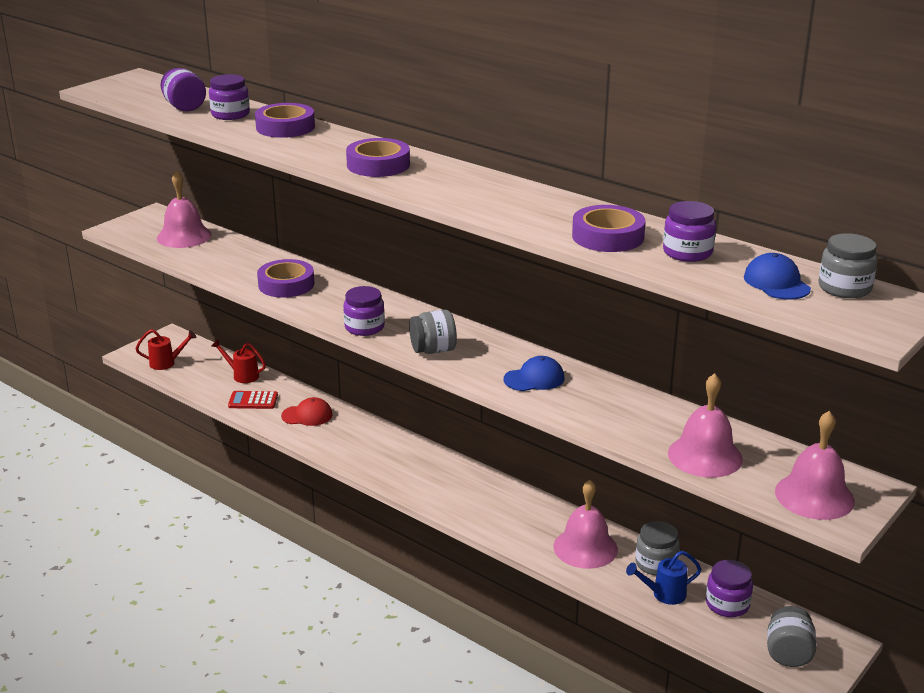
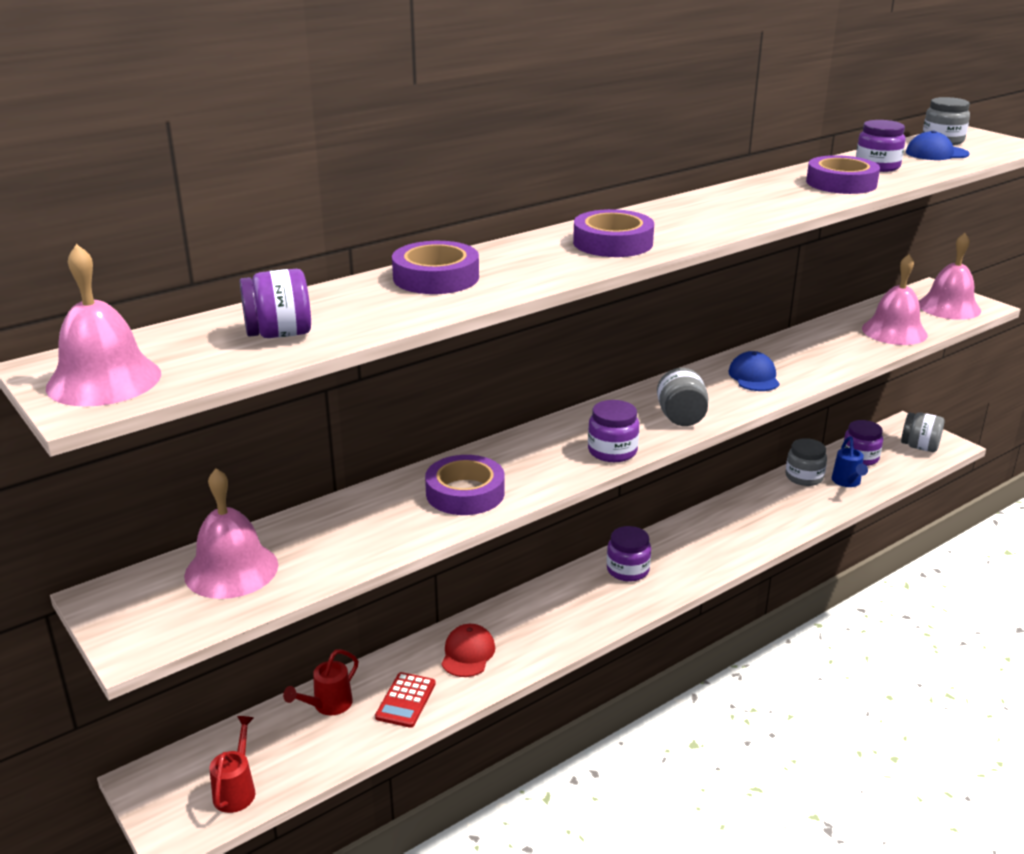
camera: 75 degrees left, 0 degrees up
(230, 114) = (348, 306): purple jar -> purple jar (627, 570)
(585, 547) = (777, 506): pink bell -> pink bell (104, 380)

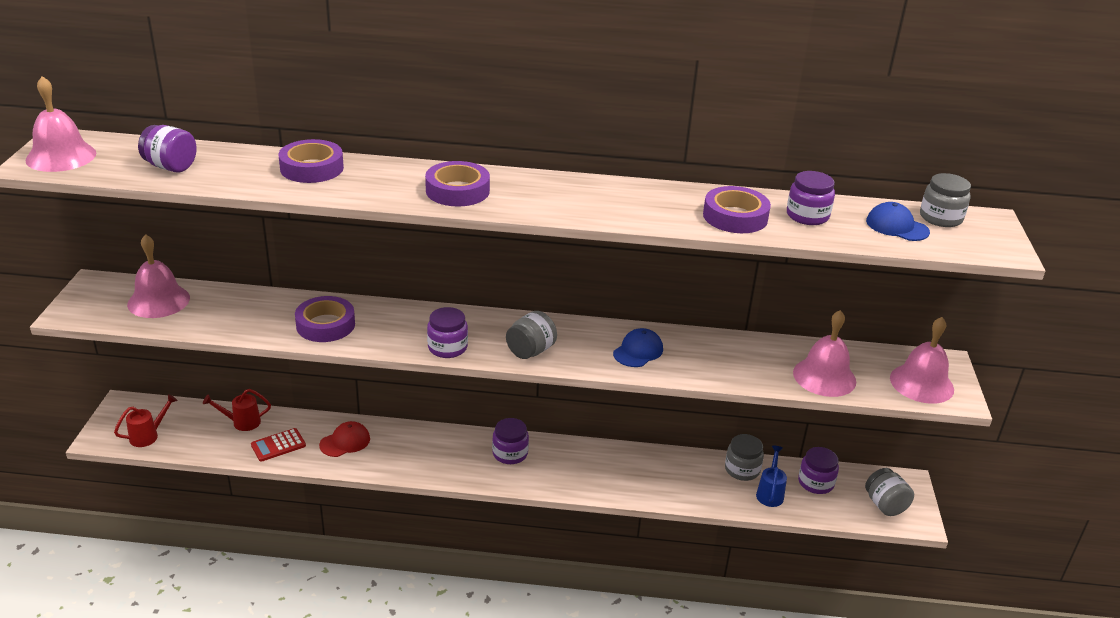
camera: 40 degrees right, 5 degrees up
(847, 482) = (770, 493): blue watering can -> blue watering can turned 150 degrees clockwise

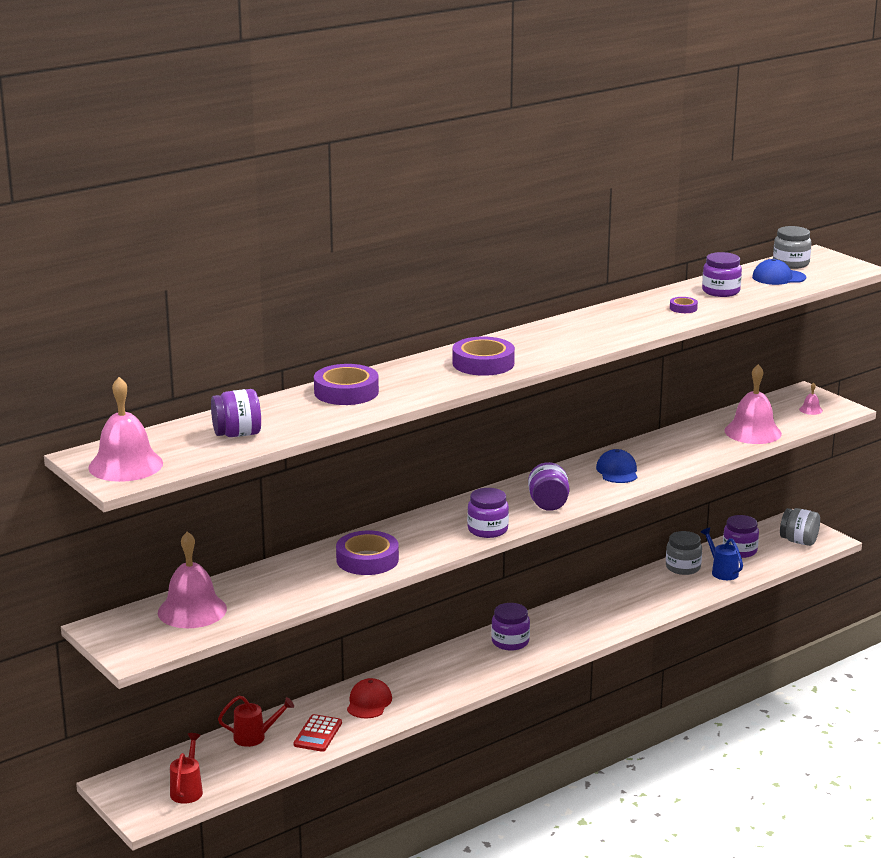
camera: 40 degrees left, 10 degrees down
(242, 422) = (254, 737): red watering can -> red watering can turned 135 degrees counterclockwise
(530, 351) = (548, 504): grey jar -> purple jar
(735, 217) = (683, 308): purple tape -> purple tape, size x0.48
(921, 383) = (811, 410): pink bell -> pink bell, size x0.42

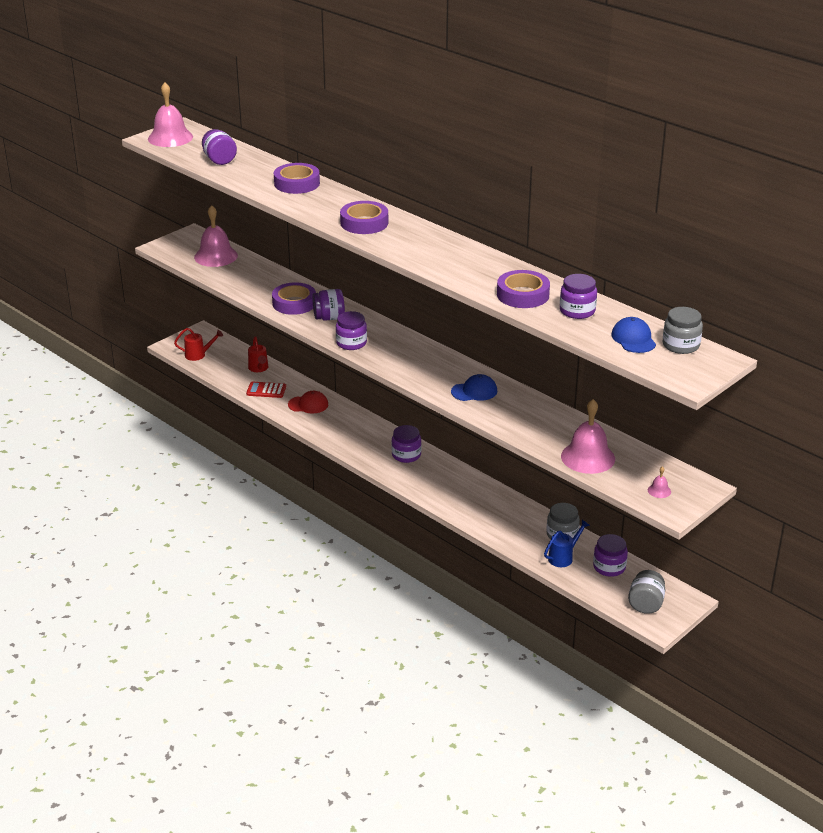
camera: 80 degrees right, 10 degrees up
(548, 504) = (401, 364): purple jar -> purple jar (329, 318)
(683, 308) = (523, 295): purple tape -> purple tape, size x2.09

